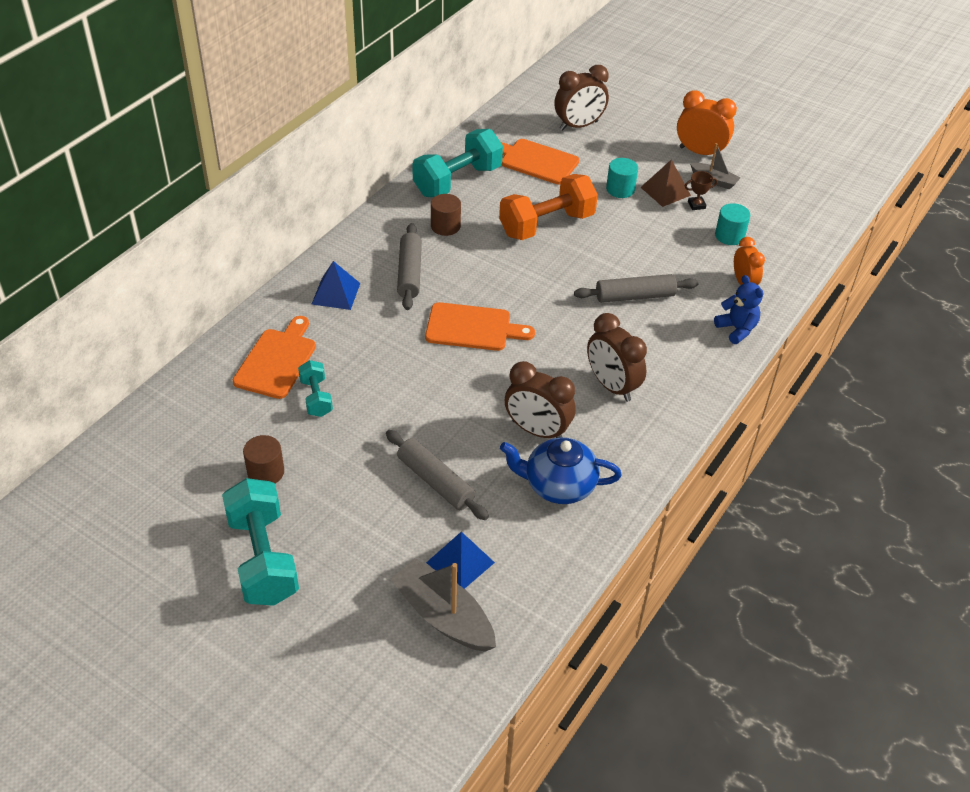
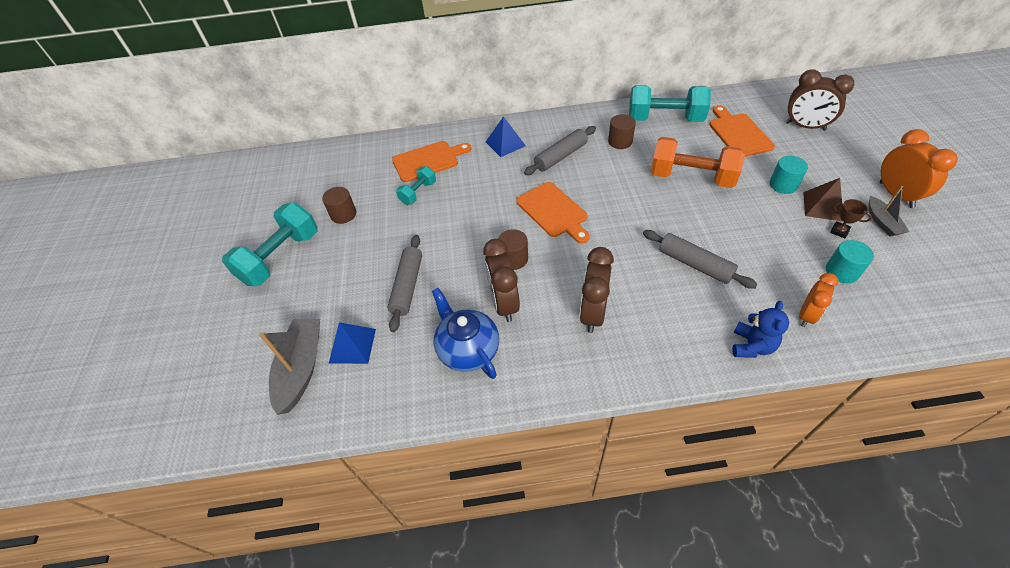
camera: 55 degrees right, 5 degrees up
(495, 391) = (513, 259): none -> brown cylinder

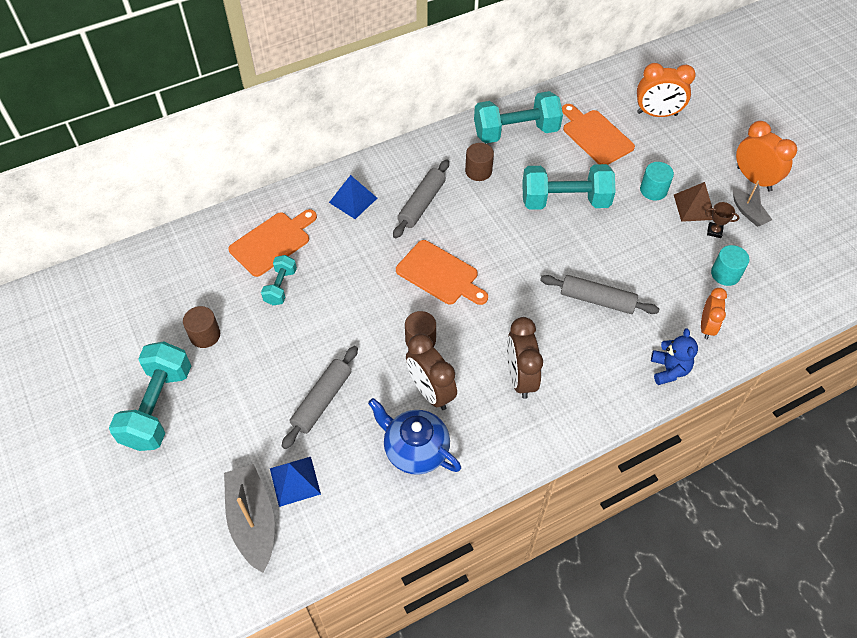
camera: 25 degrees left, 5 degrees up
(407, 286) = (322, 400): grey rolling pin -> grey rolling pin turned 45 degrees clockwise
(691, 177) = (565, 201): orange dumbbell -> turquoise dumbbell
(805, 126) = (657, 114): brown clock -> orange clock

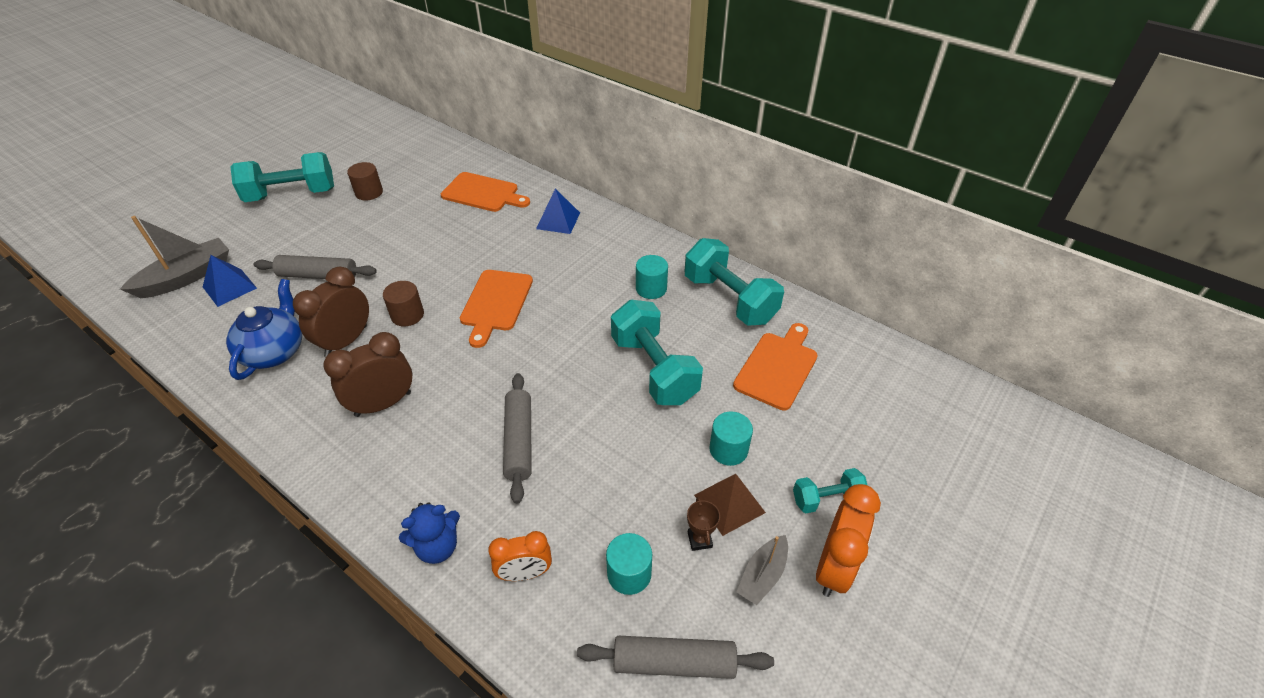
camera: 65 degrees right, 10 degrees down
(280, 287) = (436, 213): turquoise dumbbell -> turquoise dumbbell (826, 499)
(421, 204) = (580, 263): grey rolling pin -> grey rolling pin (674, 662)
(478, 171) = (651, 288): brown cylinder -> turquoise cylinder
(657, 114) = (866, 417): orange clock -> none

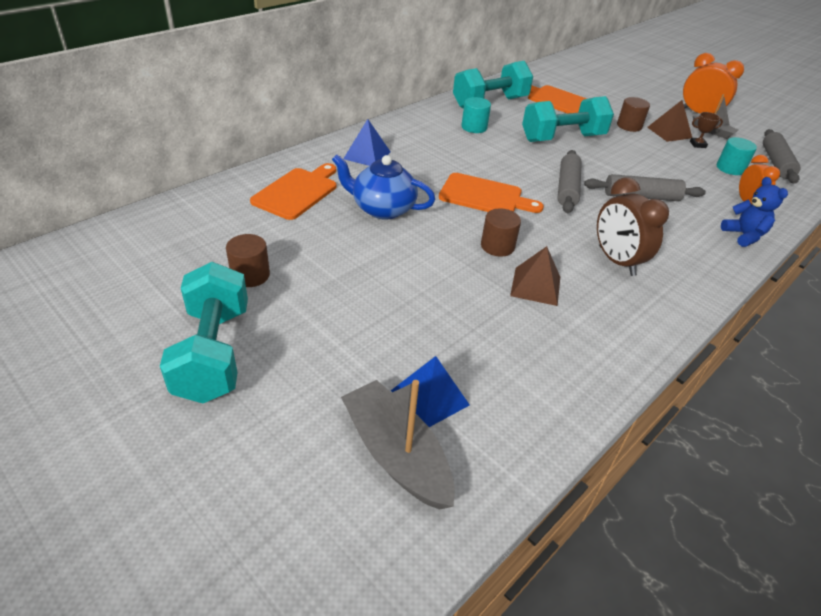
camera: 85 degrees left, 5 degrees down
(275, 351) = (553, 339): blue teapot -> blue teapot (382, 209)
(318, 275) = (421, 313): grey rolling pin -> grey rolling pin (567, 188)
(346, 341) = (535, 286): brown clock -> brown pyramid
(728, 449) = (629, 126): turquoise cylinder -> brown cylinder
(826, 499) = (656, 107): turquoise dumbbell -> none

